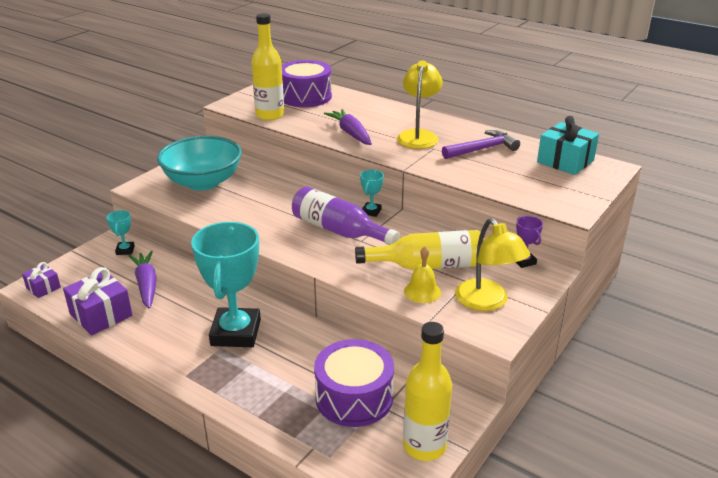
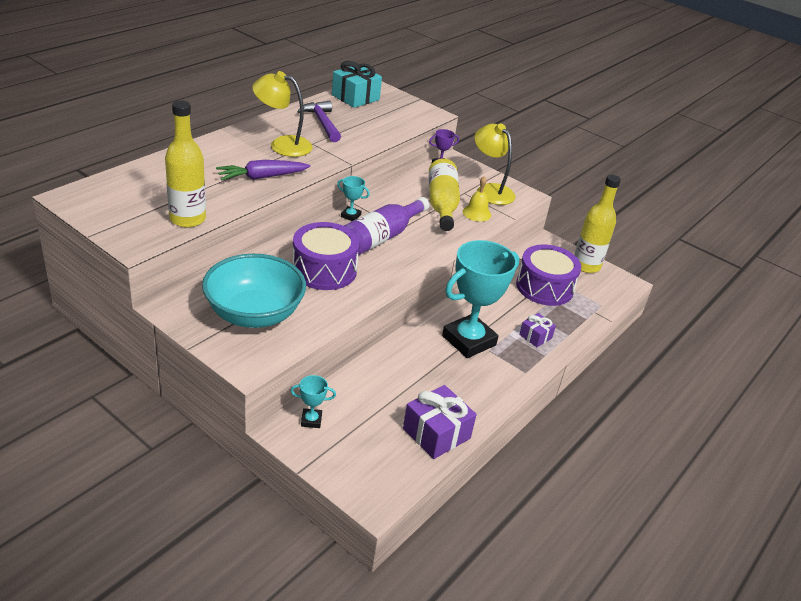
camera: 90 degrees left, 5 degrees up
(43, 288) = (379, 489): purple gift -> purple gift (535, 336)
(146, 285) = (386, 400): purple carrot -> none
(236, 333) = (469, 340): turquoise trophy -> turquoise trophy turned 45 degrees counterclockwise
(305, 97) = (142, 190): purple drum -> purple drum (324, 270)
(487, 302) = (490, 190): yellow lamp -> yellow lamp turned 105 degrees counterclockwise

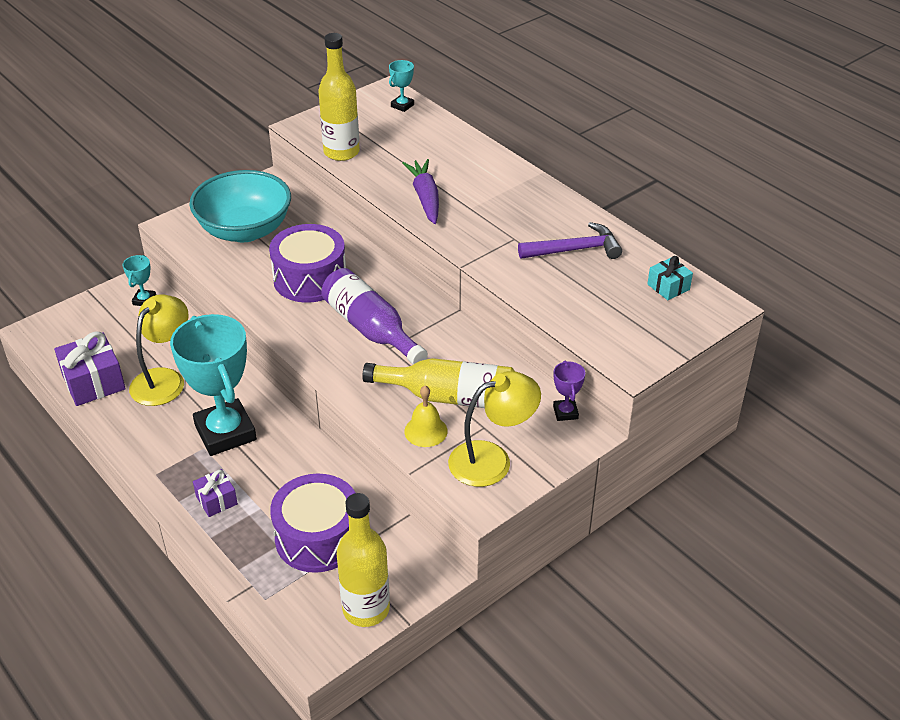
camera: 105 degrees right, 5 degrees up
(282, 145) = (507, 215): yellow lamp -> yellow lamp (164, 379)
(350, 216) = (421, 307): turquoise trophy -> turquoise trophy (402, 106)
(355, 97) = (668, 287): turquoise gift -> turquoise gift, size x0.57

